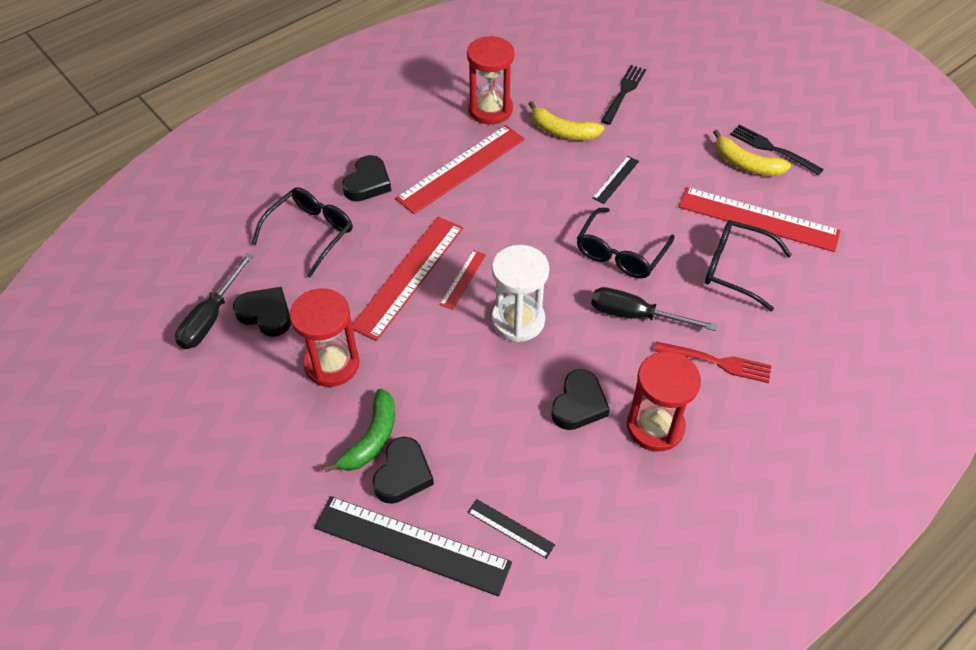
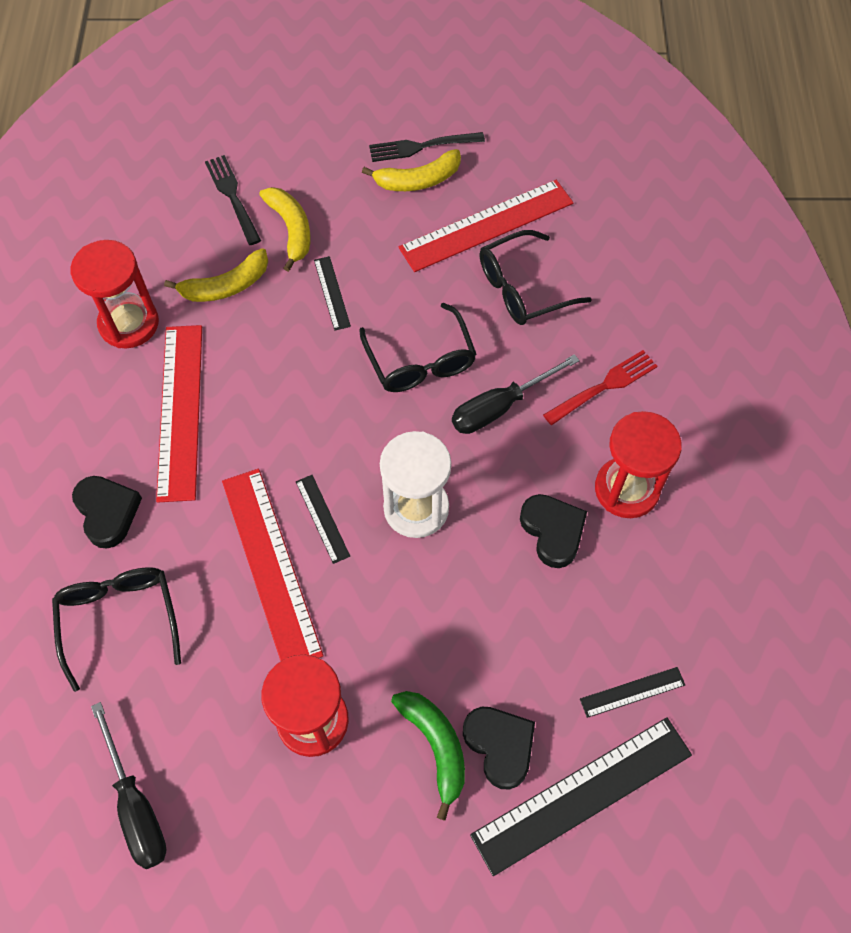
camera: 50 degrees left, 10 degrees up
(266, 314) = (186, 743): black heart -> none
(463, 279) = (322, 518): red ruler -> black ruler
(635, 132) = (291, 230): none -> yellow banana

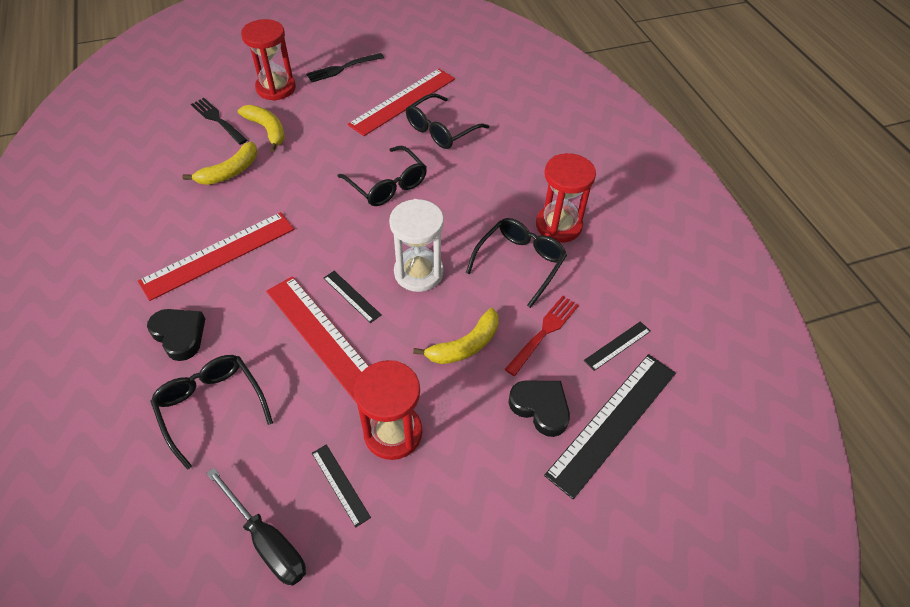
camera: 20 degrees left, 10 degrees down
(129, 323) = (161, 210): red hourglass -> red hourglass (276, 88)
(180, 410) = (218, 255): red ruler -> red ruler turned 75 degrees clockwise
(332, 293) = (309, 159): black ruler -> black ruler (340, 484)
(418, 180) = (347, 86): yellow banana -> yellow banana (465, 345)
(435, 746) = (493, 422): green banana -> none
(500, 407) = (453, 199): black screwdriver -> none
(553, 531) = (520, 262): black heart -> black glasses
(604, 386) = (518, 172): red fork -> red fork (544, 332)

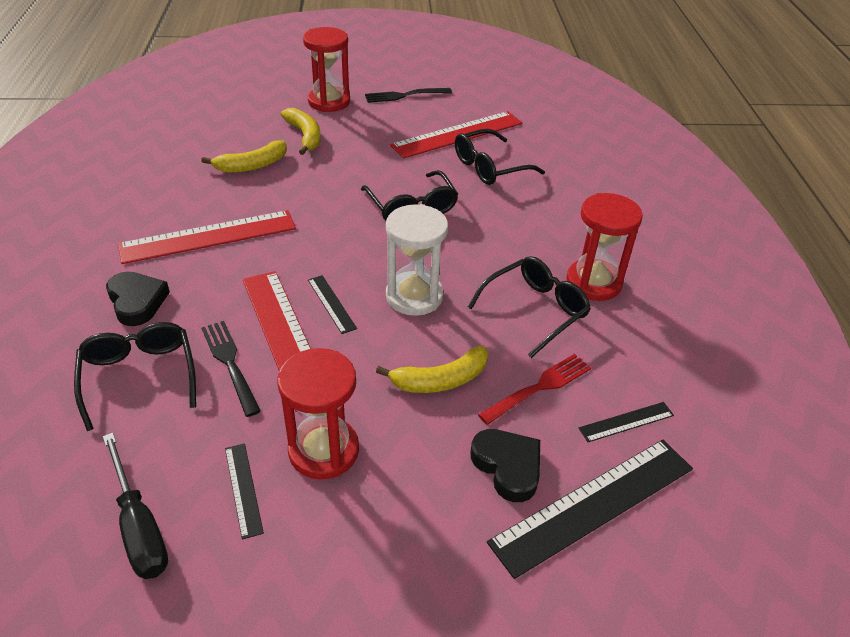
camera: 15 degrees right, 10 degrees down
(218, 120) = (259, 119): black fork -> black fork (230, 363)

